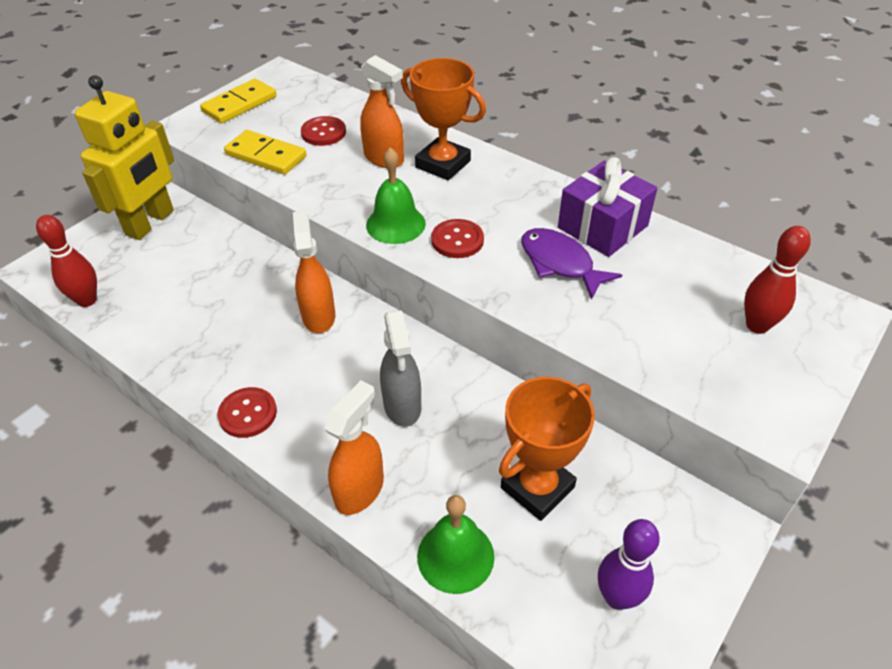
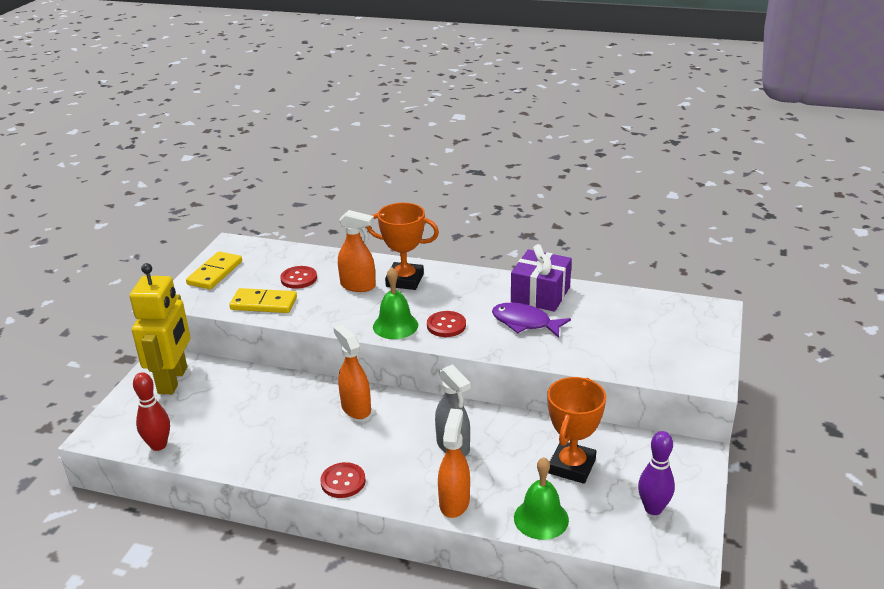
camera: 20 degrees left, 15 degrees down
(757, 325) = (667, 328): red bowling pin -> none

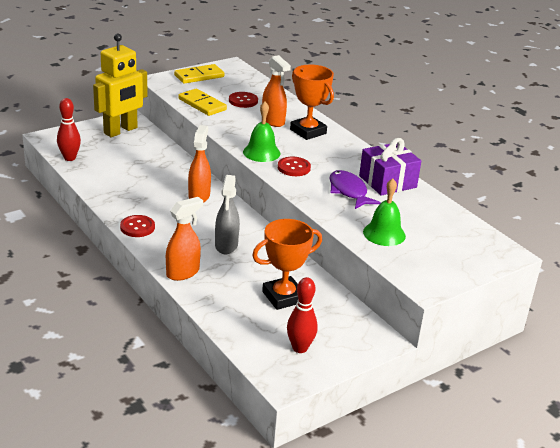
camera: 35 degrees right, 0 degrees up
(541, 518) = (221, 310): green bell -> green bell (384, 234)
(653, 509) = (300, 348): purple bowling pin -> red bowling pin

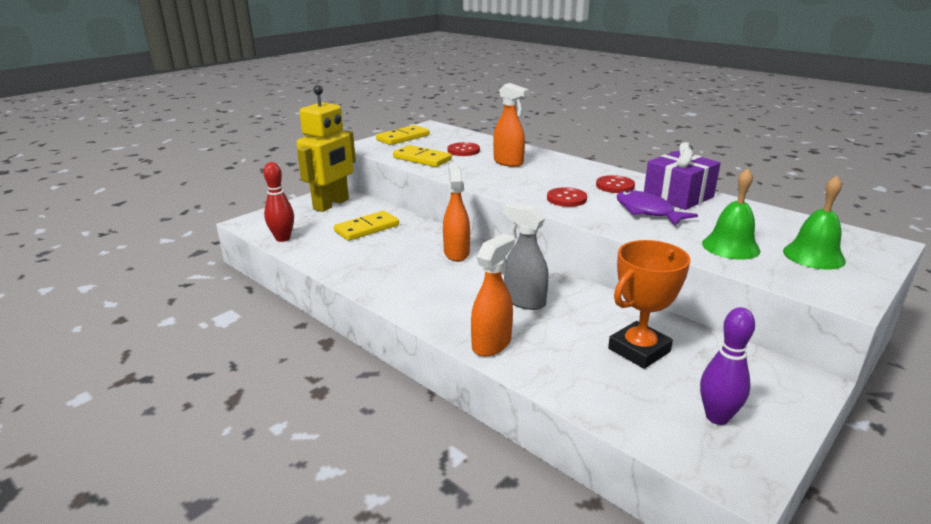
camera: 10 degrees left, 5 degrees down
(137, 227) = (402, 299): red button -> red button (615, 186)
(139, 160) = (367, 228): none -> yellow domino
(226, 246) = (524, 301): grey spray bottle -> grey spray bottle turned 135 degrees clockwise
(261, 152) = (519, 190): green bell -> green bell (813, 256)
(300, 348) = (717, 417): red bowling pin -> purple bowling pin
(308, 131) = (552, 166): orange trophy -> none

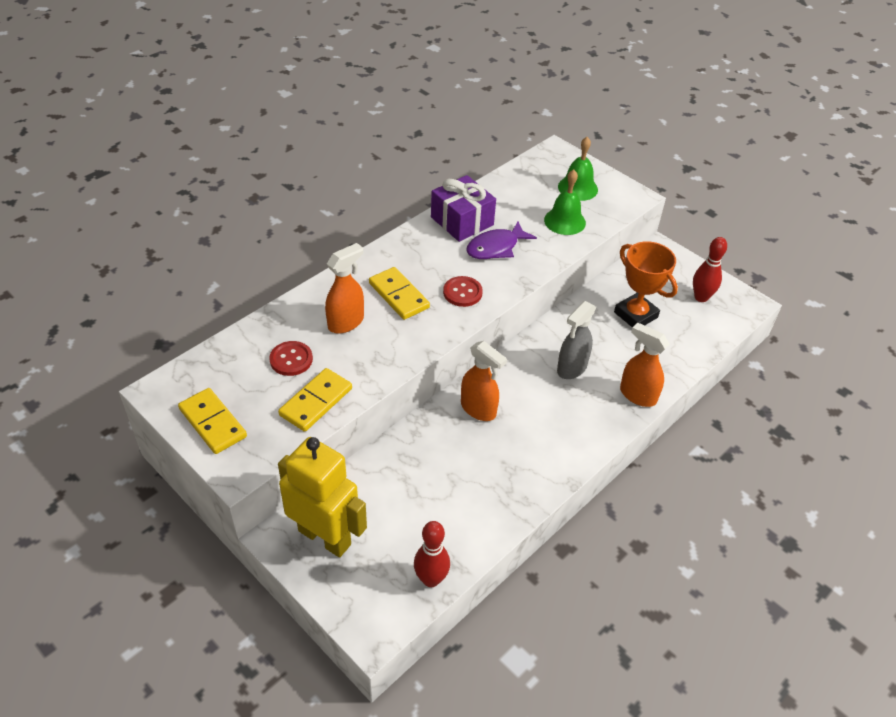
camera: 90 degrees left, 20 degrees up
(367, 228) = (409, 491): yellow domino -> yellow domino (398, 295)
(456, 253) = (478, 409): orange spray bottle -> orange spray bottle turned 135 degrees counterclockwise
(615, 186) = (431, 254): red button -> none
(717, 417) = (701, 297): purple bowling pin -> red bowling pin

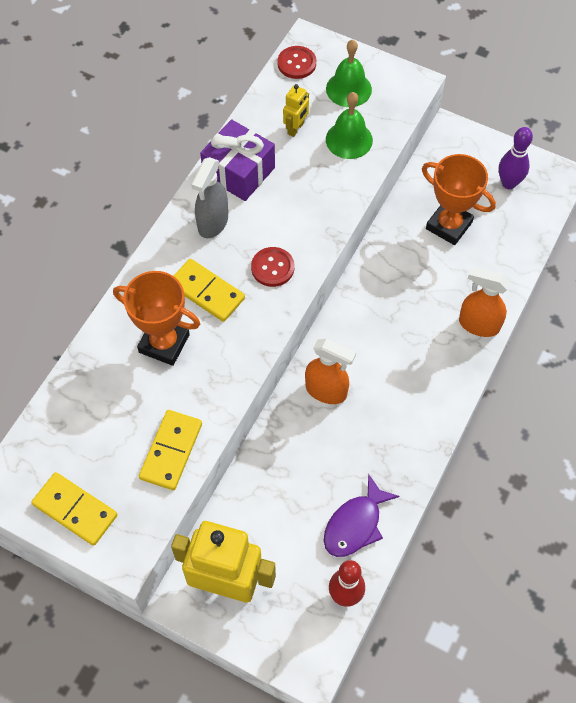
camera: 15 degrees left, 15 degrees up
(291, 359) = (124, 408): red button -> red button (296, 63)
(346, 322) = (164, 343): orange spray bottle -> orange trophy
(496, 247) = (287, 197): purple fish -> purple fish (355, 524)
(522, 204) = (296, 128): none -> yellow robot
(571, 368) = (404, 312): grey spray bottle -> grey spray bottle (213, 223)
(701, 297) = (508, 183): red bowling pin -> purple bowling pin

